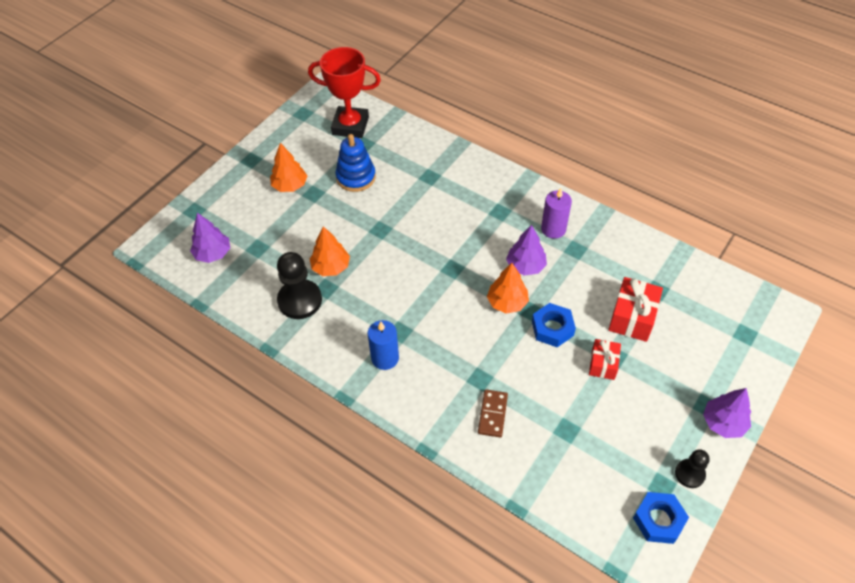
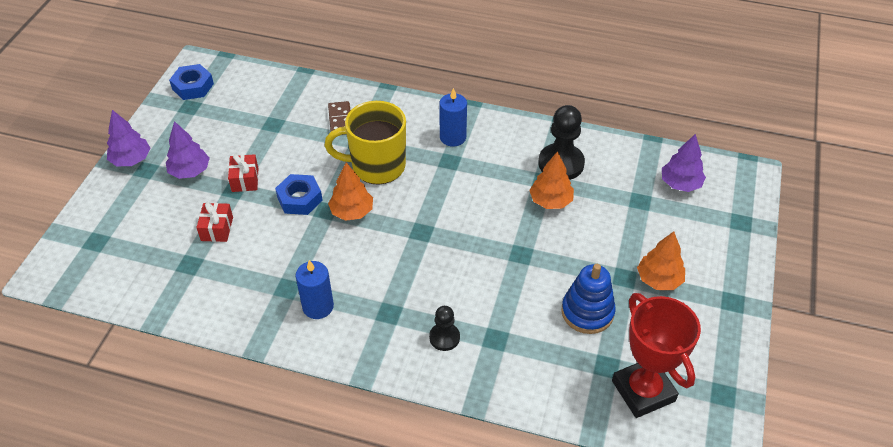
camera: 160 degrees right, 5 degrees down
(350, 126) = (643, 391): red trophy -> red trophy turned 75 degrees clockwise
(471, 344) = (376, 166): none -> yellow mug
(525, 266) = (341, 254): purple tree -> purple tree (190, 171)
(553, 229) = (318, 306): purple candle -> blue candle
(632, 317) = (217, 229): red gift -> red gift, size x0.63
(689, 474) = (165, 119): black pawn -> black pawn (444, 337)

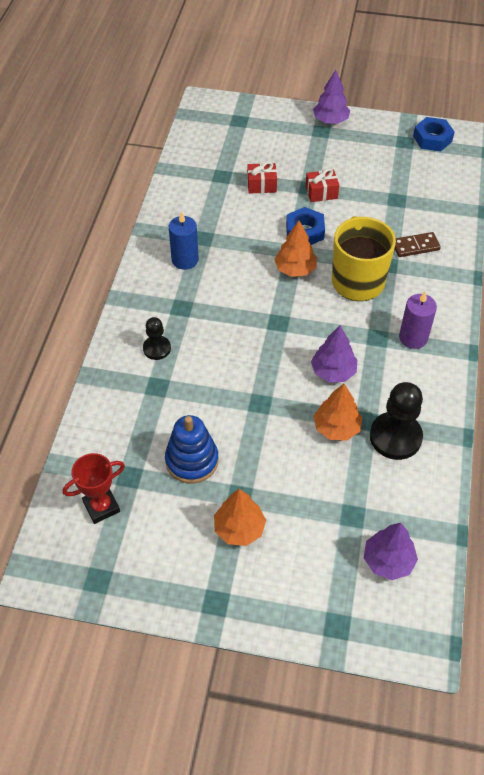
camera: 85 degrees right, 5 degrees up
(190, 171) = (324, 157): purple tree -> purple tree (333, 371)
(453, 137) = (413, 338): blue candle -> purple candle
(643, 391) = (101, 507): red trophy -> red trophy, size x0.62

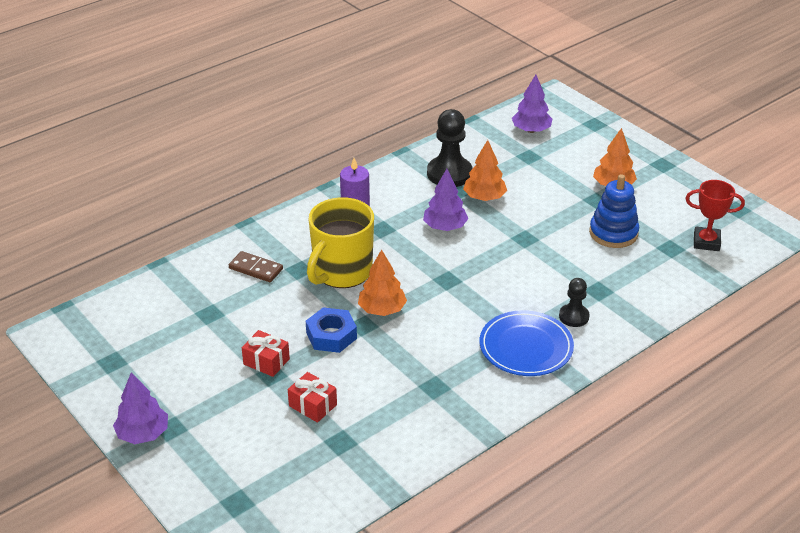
camera: 140 degrees left, 15 degrees down
(170, 301) = (526, 347): none -> blue plate
(185, 260) = (474, 376): blue candle -> none
(432, 139) = (83, 348): blue nut -> none

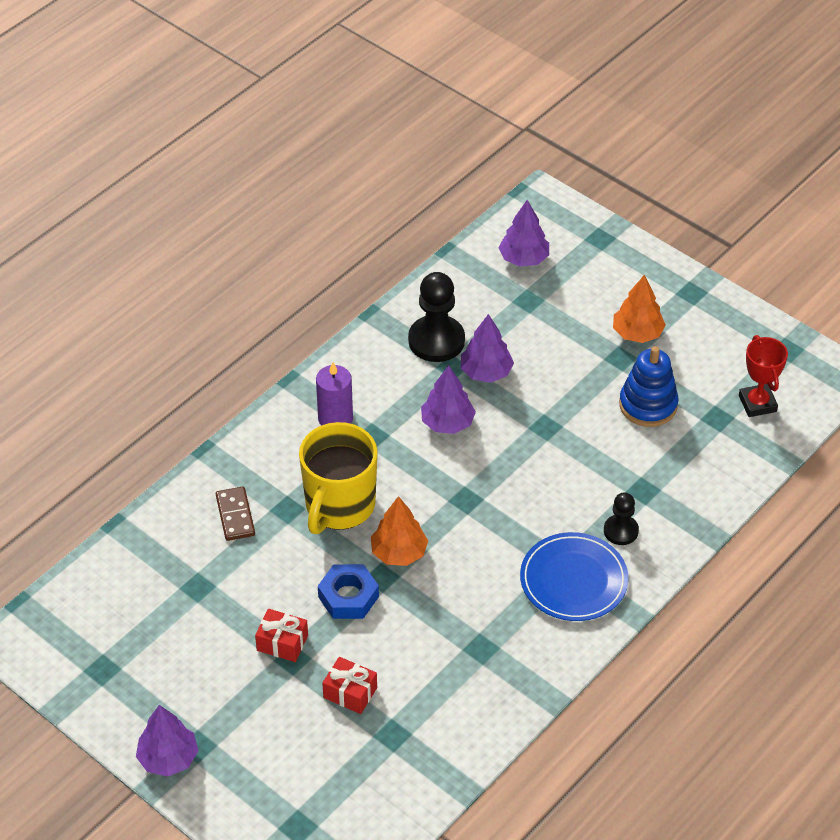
camera: 10 degrees left, 10 degrees up
(256, 269) = (235, 515): brown domino -> brown domino turned 60 degrees clockwise
(484, 197) = (486, 372): orange tree -> purple tree
(706, 242) = (757, 403): red trophy -> red trophy turned 75 degrees clockwise

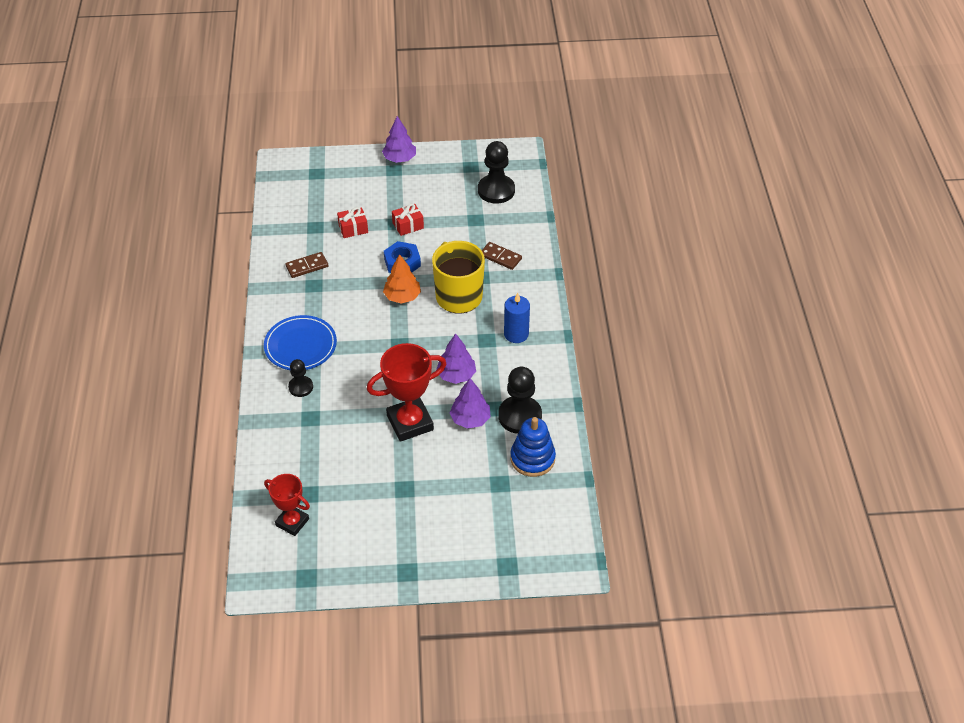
camera: 135 degrees right, 0 degrees up
(122, 607) = (496, 190): none -> black pawn
(335, 418) = (516, 334): purple candle -> blue candle
(462, 681) = (307, 266): none -> brown domino
(524, 258) = (536, 510): purple tree -> none
(548, 411) = (410, 423): none -> red trophy
(637, 333) = (411, 513): orange tree -> none
(648, 405) = (357, 470): blue stacking toy -> blue stacking toy (532, 458)

